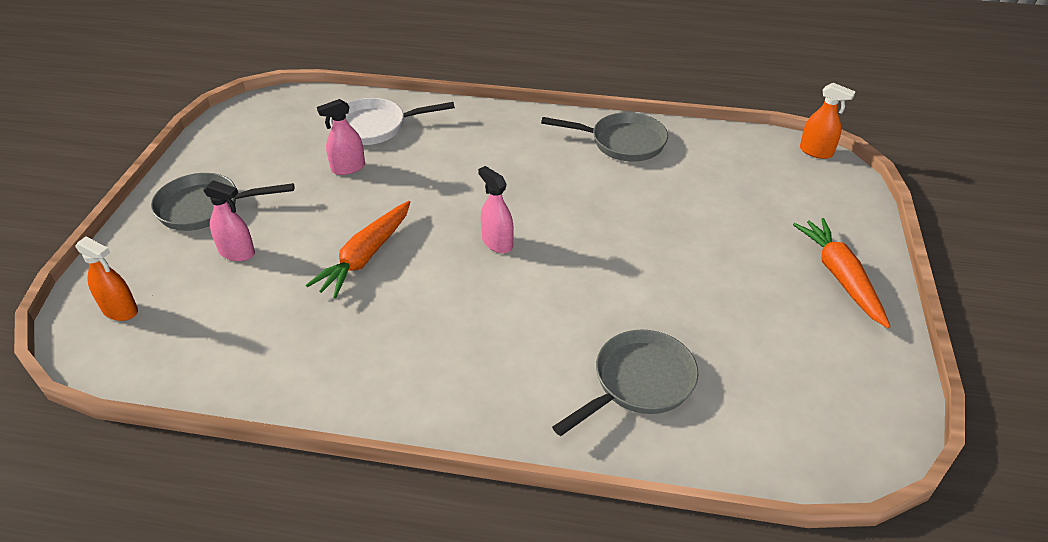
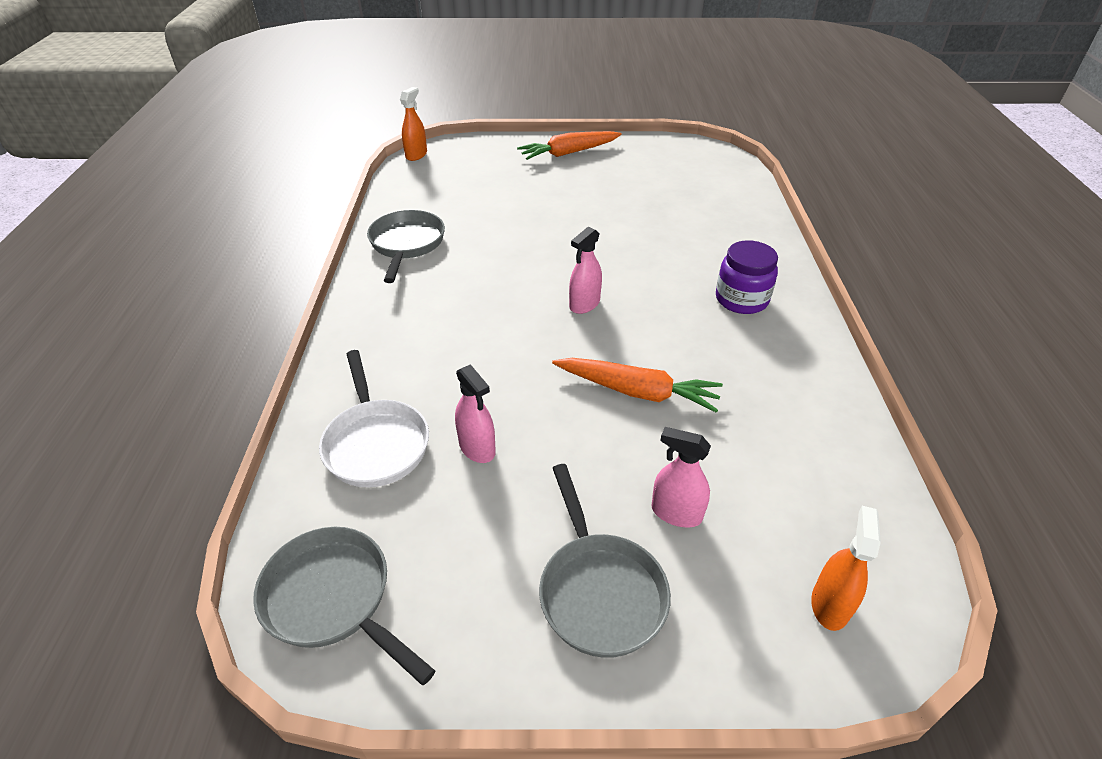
camera: 100 degrees left, 0 degrees up
(237, 253) = (676, 513): pink spray bottle -> pink spray bottle turned 75 degrees counterclockwise
(470, 366) = (741, 299): none -> purple jar
(638, 383) = (710, 224): grey pan -> grey pan (333, 599)

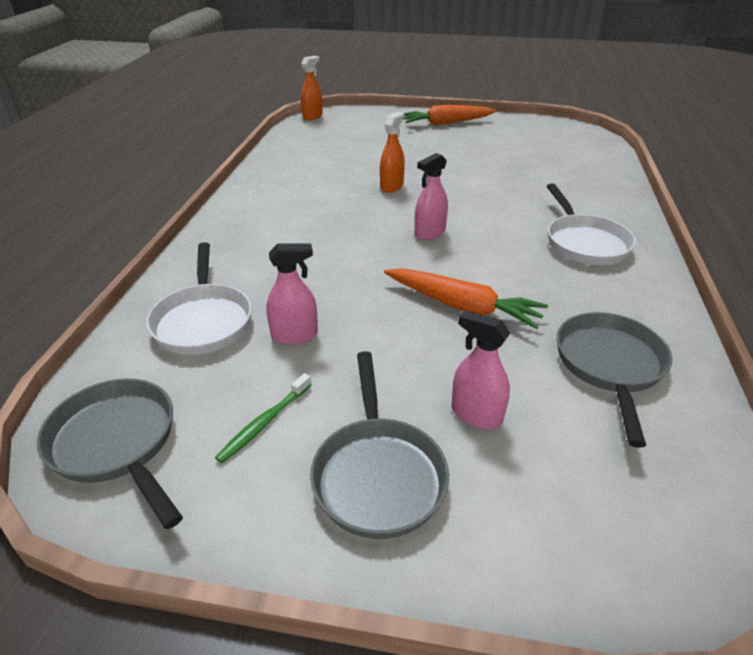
camera: 10 degrees right, 5 degrees down
(406, 244) = (283, 176): grey pan -> grey pan (609, 366)
(475, 552) = (265, 422): none -> green toothbrush
(477, 448) = (294, 335): pink spray bottle -> pink spray bottle turned 75 degrees counterclockwise
(741, 299) = (584, 243): purple jar -> white pan
(829, 605) = (628, 525): orange spray bottle -> orange spray bottle (391, 186)

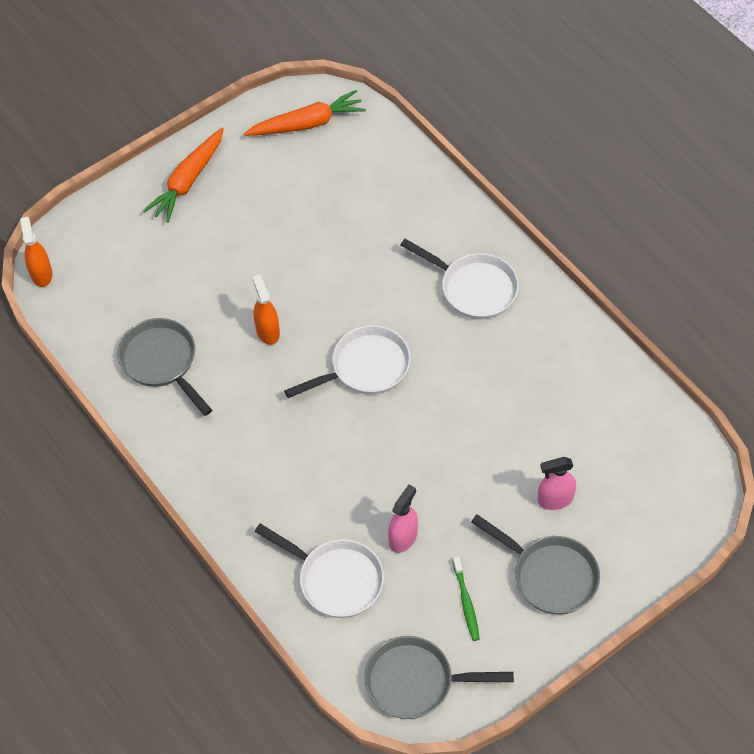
camera: 45 degrees left, 20 degrees up
(429, 233) = (365, 368): pink spray bottle -> white pan
(462, 306) = (466, 425): orange carrot -> orange carrot (307, 123)
(609, 366) = (584, 403): grey pan -> grey pan (161, 362)

